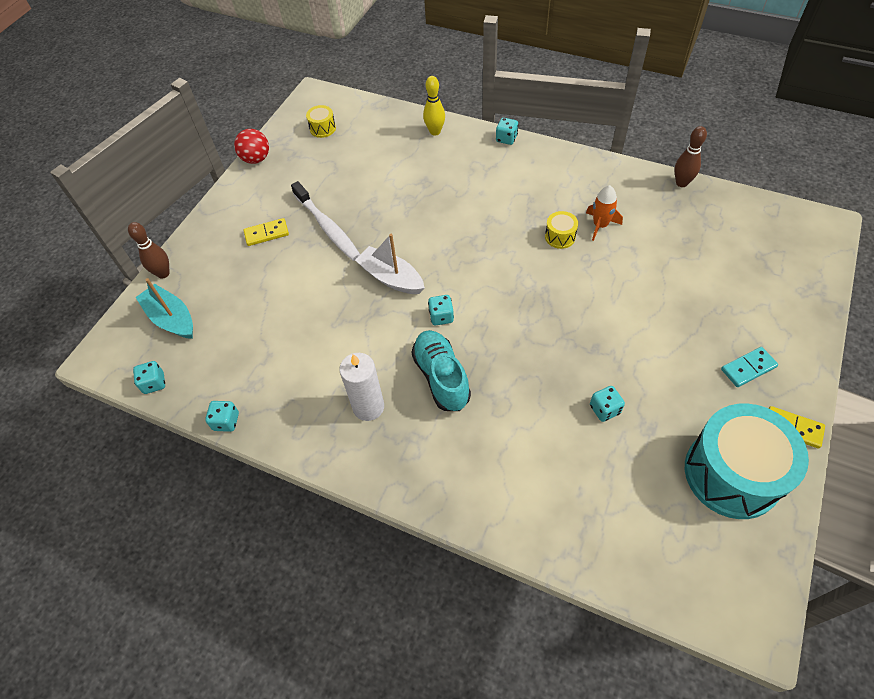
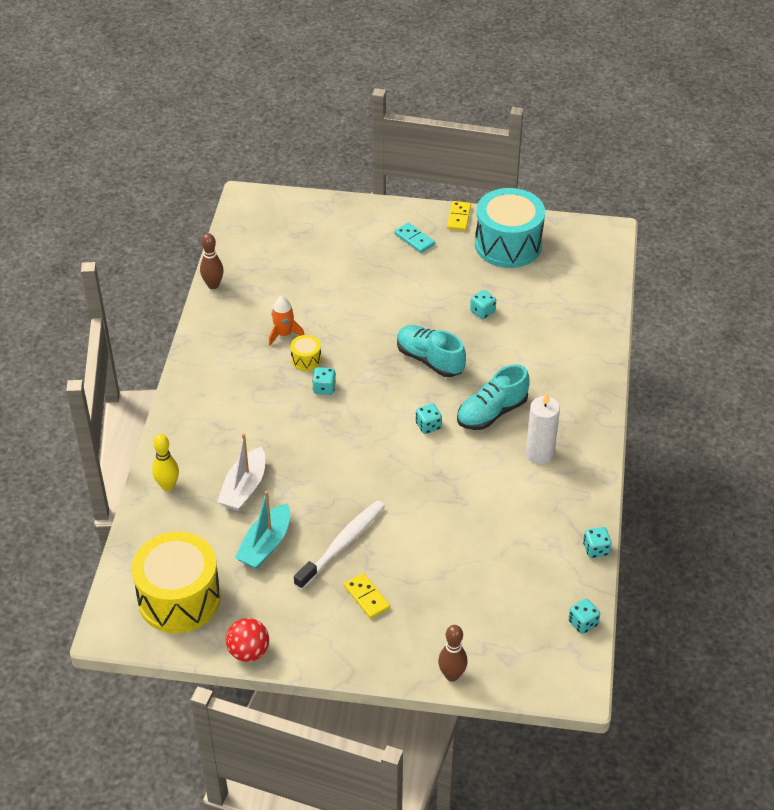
camera: 110 degrees left, 10 degrees down
(171, 318) = (506, 641): turquoise boat -> turquoise boat (265, 545)
(322, 128) = (179, 598): yellow drum -> yellow drum, size x2.40
(391, 278) = (395, 473): white boat -> white boat (244, 488)
(506, 139) = (170, 421): turquoise dice -> turquoise dice (324, 388)
(535, 338) = (430, 360): none -> turquoise shoe

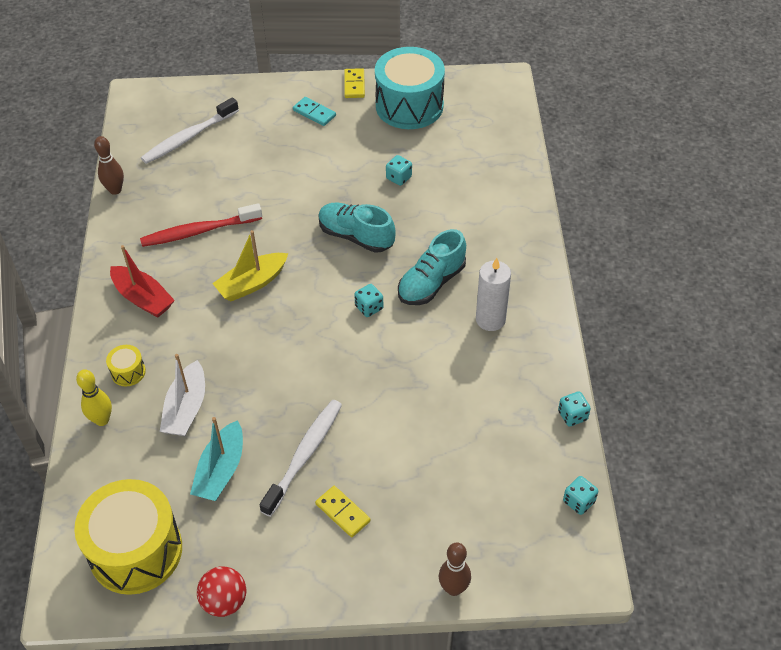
camera: 10 degrees left, 5 degrees up
(222, 386) = (143, 298): none -> red boat
(284, 334) = (199, 231): orange rocket -> red toothbrush
(290, 246) = (188, 137): none -> white toothbrush
(306, 360) = (227, 255): yellow drum -> yellow drum (128, 372)
(324, 388) = (252, 283): turquoise dice -> yellow boat

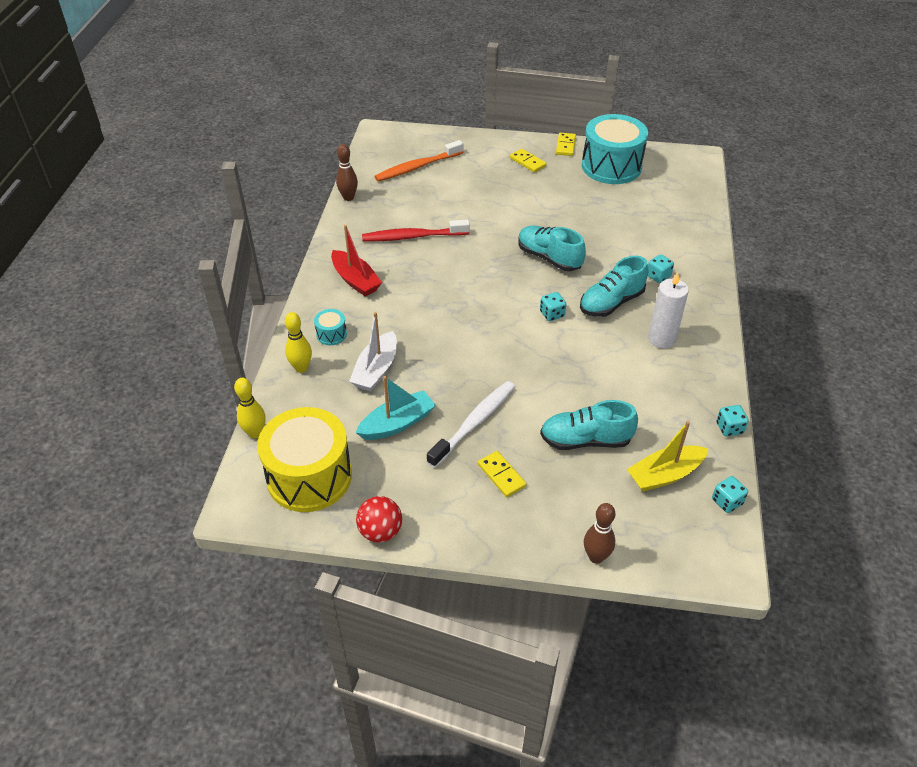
camera: 10 degrees right, 5 degrees down
(65, 509) = (255, 433): none -> yellow bowling pin
(128, 372) = (331, 334): yellow drum -> turquoise drum
(188, 137) = (417, 167): white toothbrush -> orange toothbrush
(221, 470) = (397, 423): turquoise boat -> turquoise boat turned 150 degrees counterclockwise
(252, 283) = (451, 282): yellow boat -> yellow boat (665, 475)
(314, 113) = (527, 162): turquoise domino -> yellow domino
(399, 178) = (594, 218): turquoise dice -> turquoise dice (658, 276)
(425, 455) = (585, 440): none -> turquoise shoe

